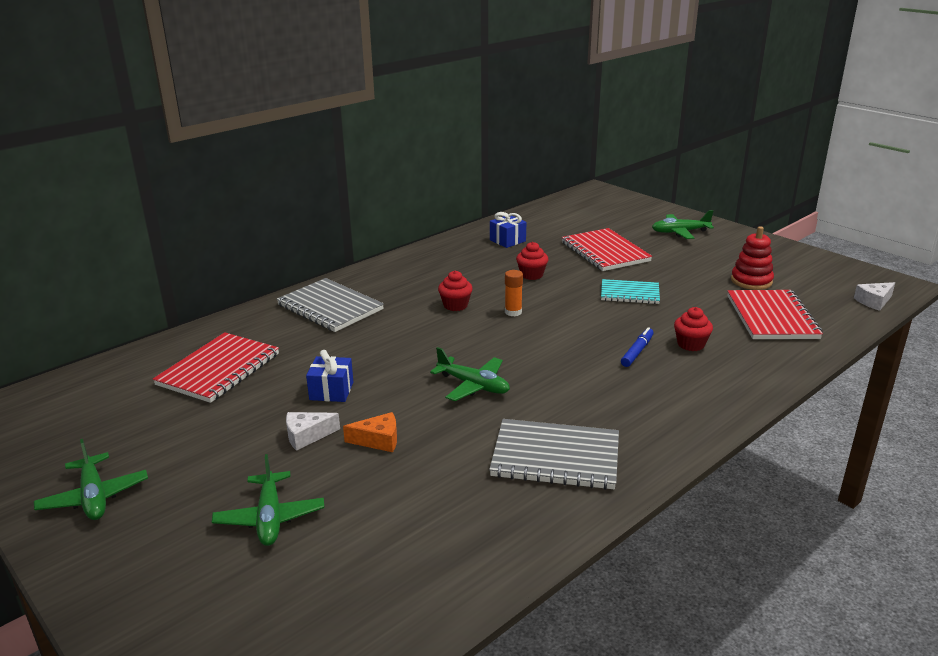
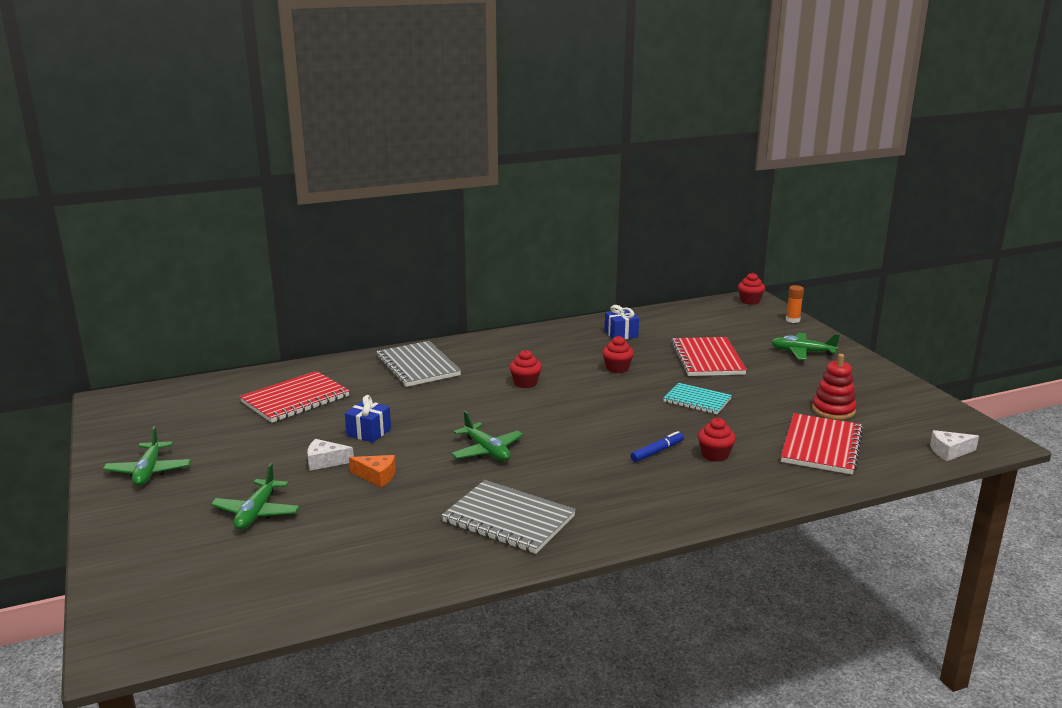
camera: 20 degrees right, 5 degrees down
(513, 312) = (572, 397): orange glue stick -> orange glue stick (792, 320)
(596, 192) = (750, 301): none -> red cupcake

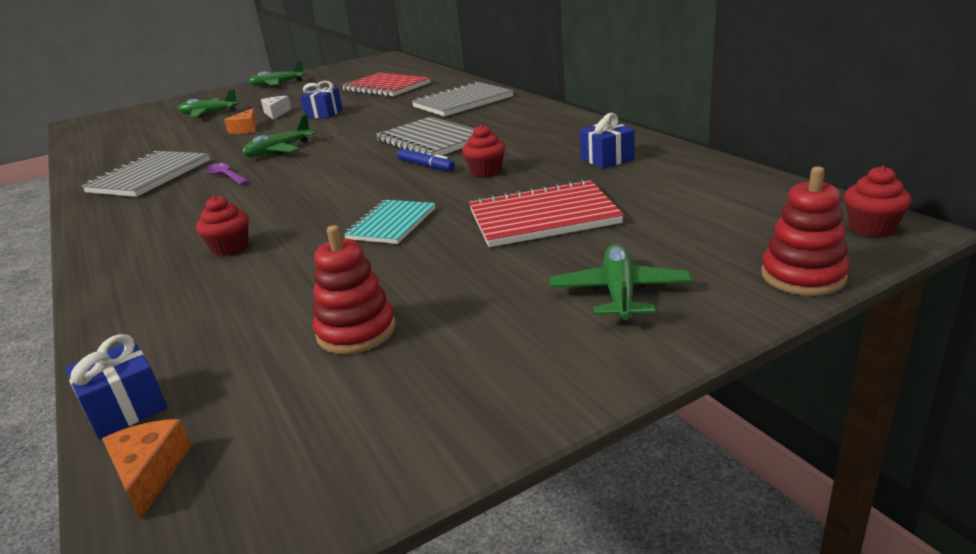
camera: 85 degrees right, 5 degrees up
(525, 383) = (431, 140): red cupcake -> grey notebook
(545, 473) = (225, 176): none -> purple spoon
(657, 451) = (251, 216): blue marker -> blue marker (426, 166)
(792, 320) = (803, 276): orange glue stick -> red stacking toy
(821, 446) = (226, 322): red notebook -> none
(905, 465) = (126, 408): none -> blue gift
(949, 452) = (149, 473): white cheese -> orange cheese

